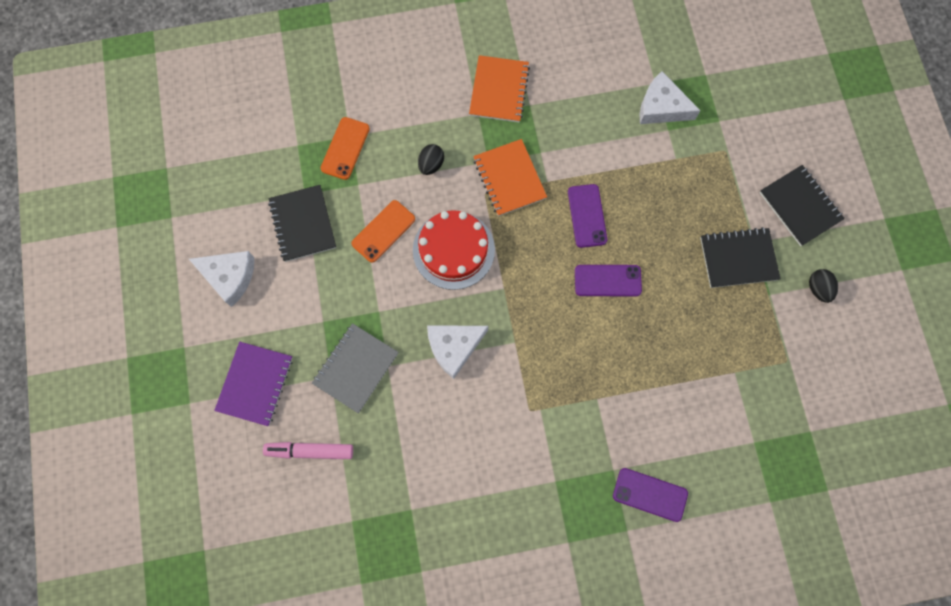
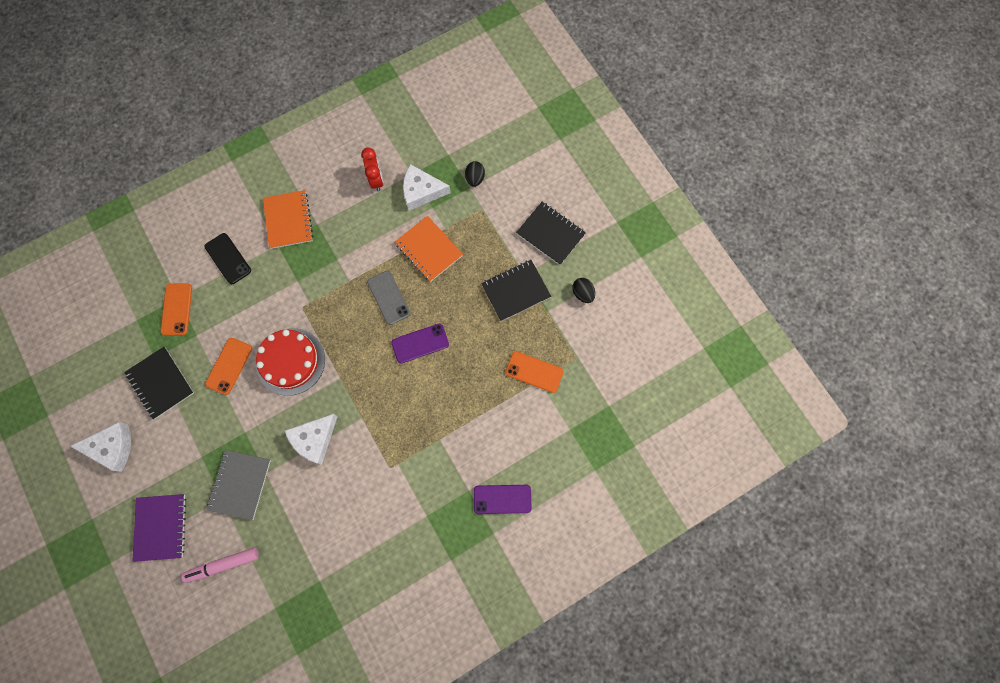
camera: 20 degrees left, 0 degrees up
(418, 111) = (228, 258): none -> black phone
(431, 164) = (251, 299): black egg -> black egg (475, 178)
(509, 179) = (318, 289): orange notebook -> orange notebook (429, 249)
(587, 216) = (389, 297): purple phone -> grey phone
(613, 77) = (376, 180): none -> red clock
(732, 360) = (534, 372): none -> orange phone

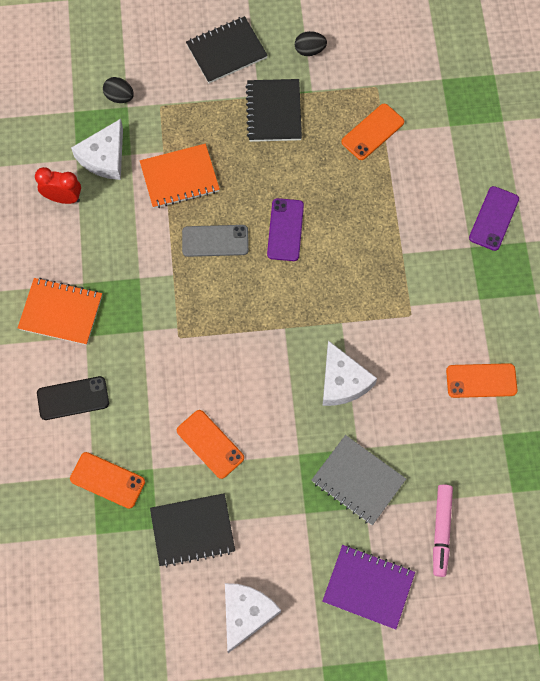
camera: 65 degrees left, 5 degrees down
(290, 361) = (238, 373): red cake -> none
(357, 546) = (481, 380): none -> orange phone

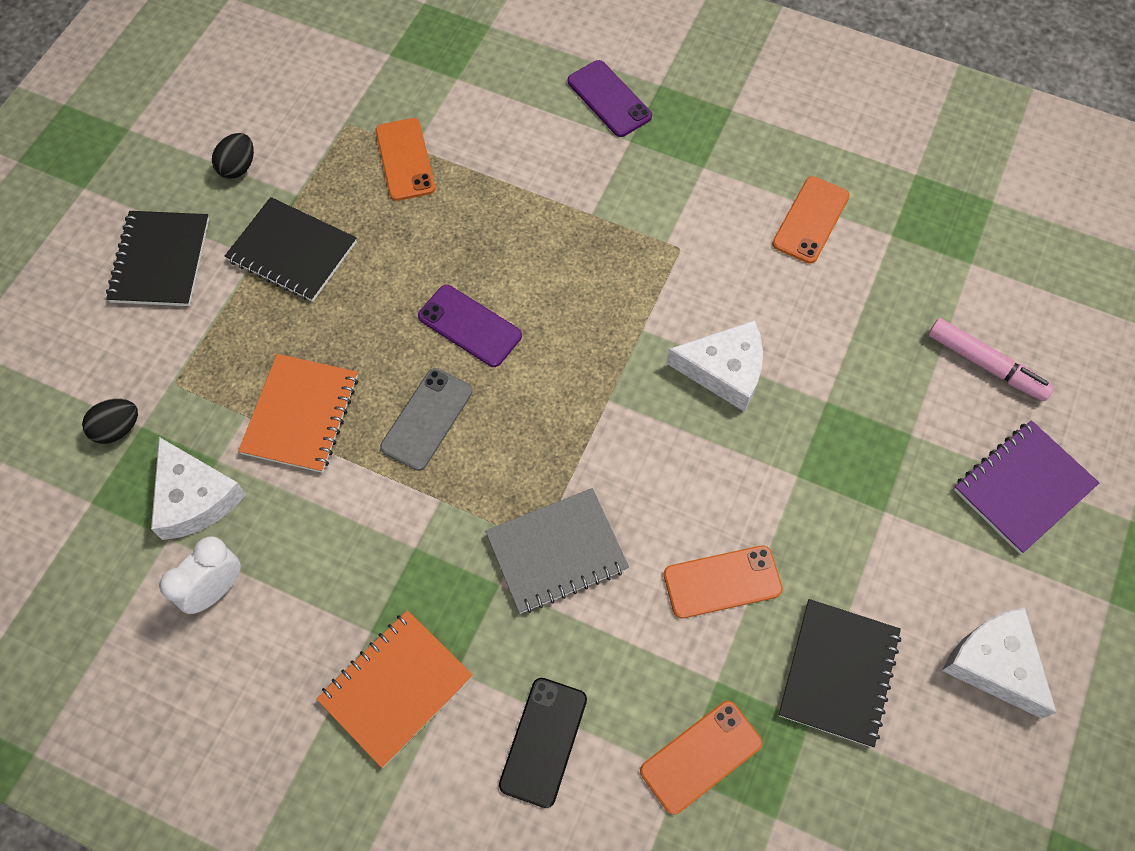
camera: 60 degrees left, 5 degrees down
(63, 198) = (216, 589): red clock -> white clock
(358, 480) = (871, 424): grey notebook -> grey notebook (556, 552)

